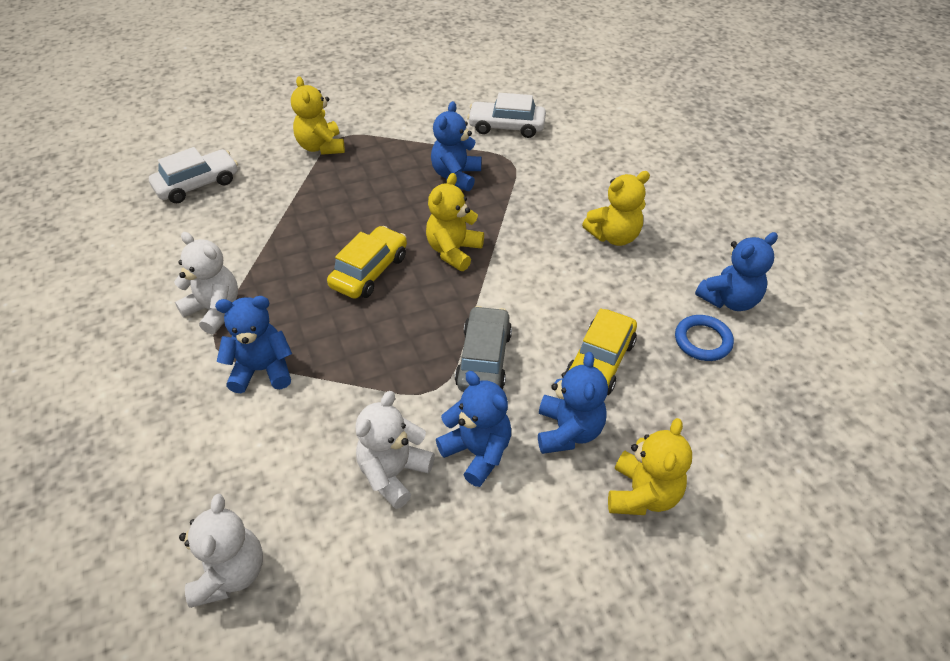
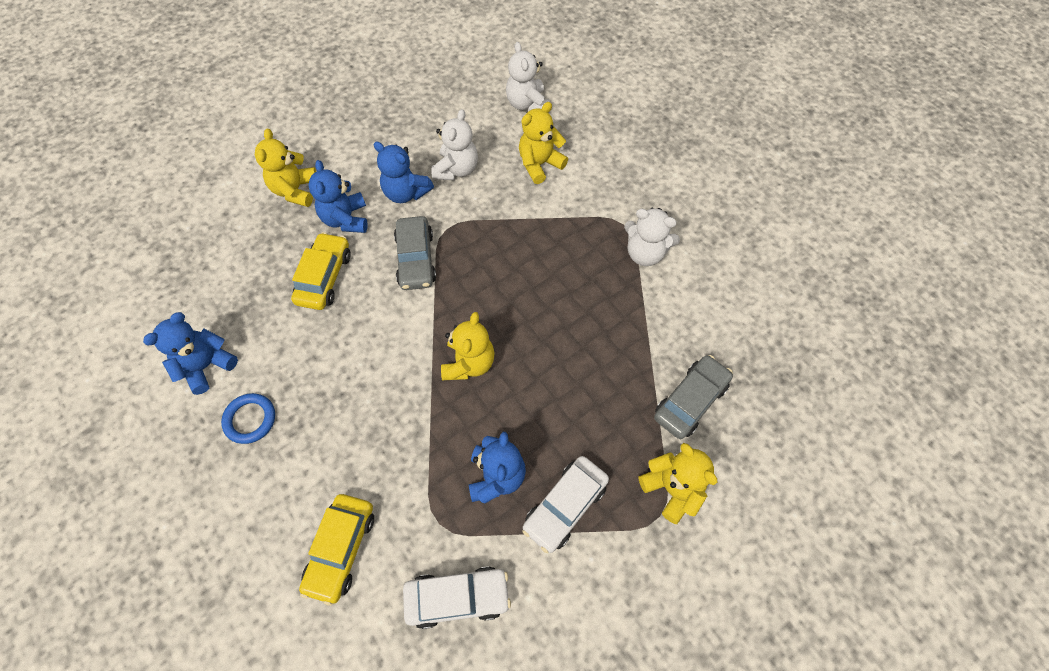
camera: 165 degrees right, 15 degrees up
(197, 184) = (765, 390): white car -> white car (565, 506)
(262, 370) = (577, 214): blue teddy bear -> none
(266, 189) = (690, 401): none -> grey car
(369, 271) = (538, 321): yellow car -> yellow car (341, 549)
(614, 236) = (312, 422): yellow teddy bear -> yellow teddy bear (539, 164)
(702, 341) = (238, 316): blue ring -> blue ring (250, 419)

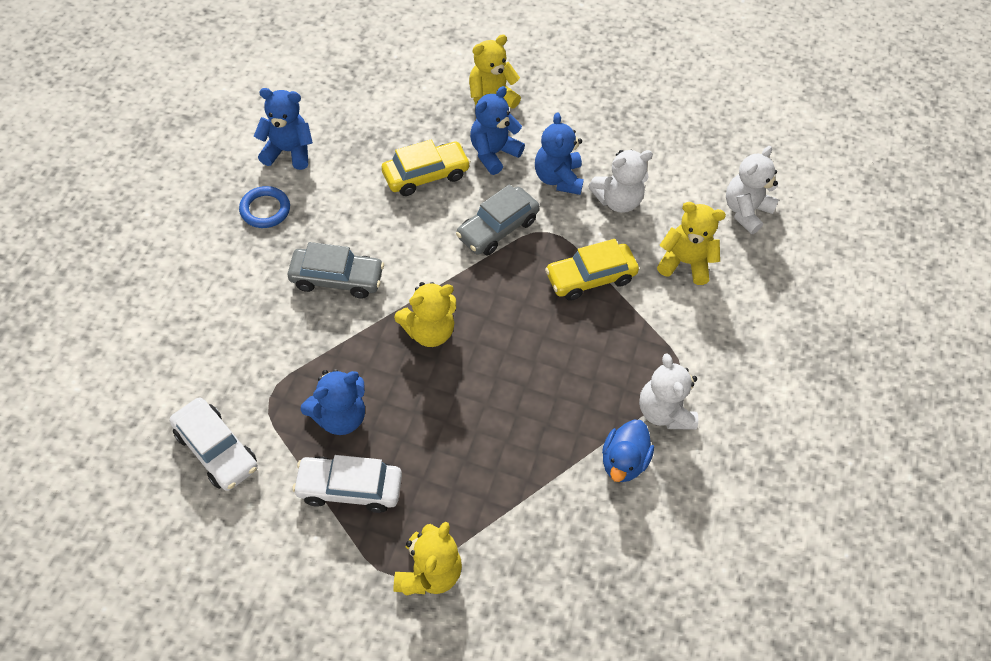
camera: 50 degrees right, 5 degrees down
(341, 549) = (203, 341): yellow car -> yellow car (590, 278)
(666, 302) = (623, 461): none -> blue duck
(690, 401) = (531, 541): grey car -> grey car (337, 278)

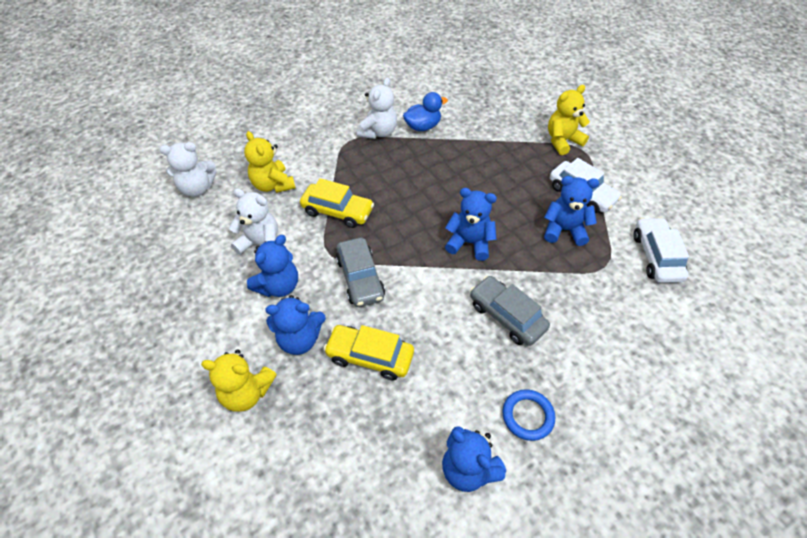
camera: 135 degrees left, 5 degrees down
(429, 331) = (469, 243): yellow teddy bear -> blue teddy bear
(497, 228) = (360, 278): grey car -> grey car turned 75 degrees clockwise

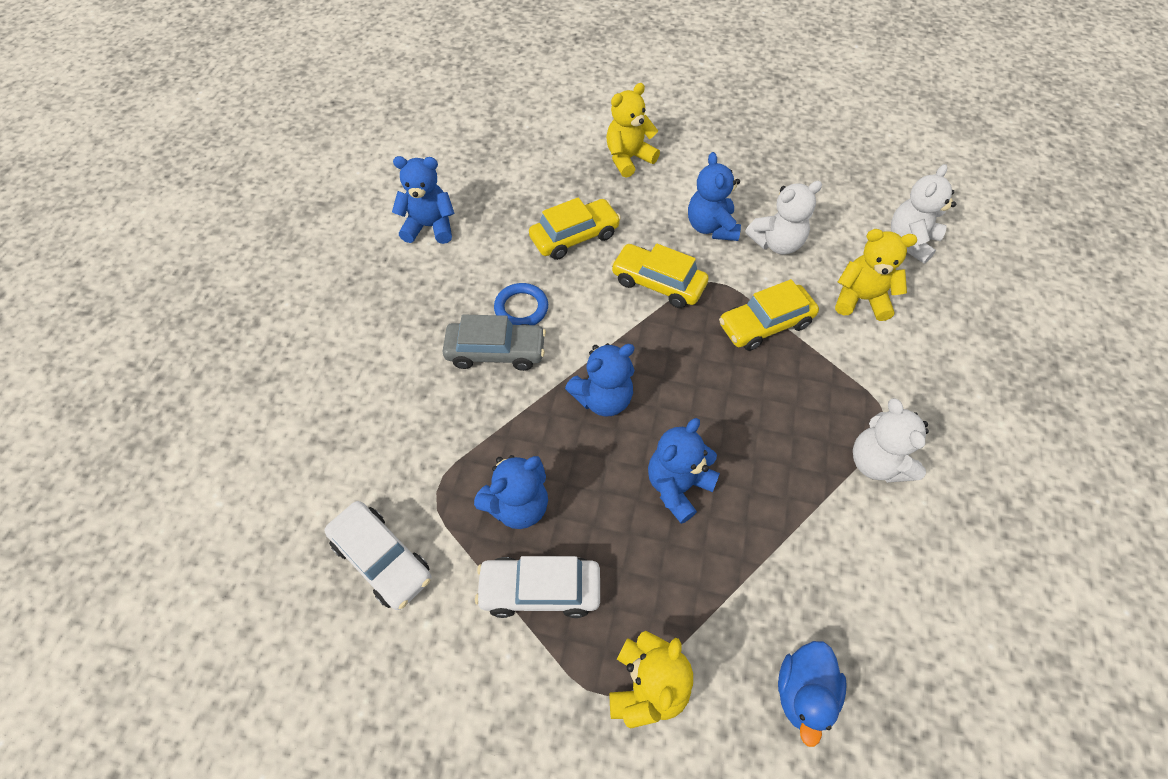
camera: 135 degrees right, 5 degrees up
(300, 339) = (640, 209): blue teddy bear -> blue teddy bear (677, 486)
(360, 278) = (658, 283): grey car -> yellow car
(423, 126) = (845, 525): blue duck -> blue duck (803, 693)
(527, 416) = (411, 287): blue ring -> blue ring (521, 308)

